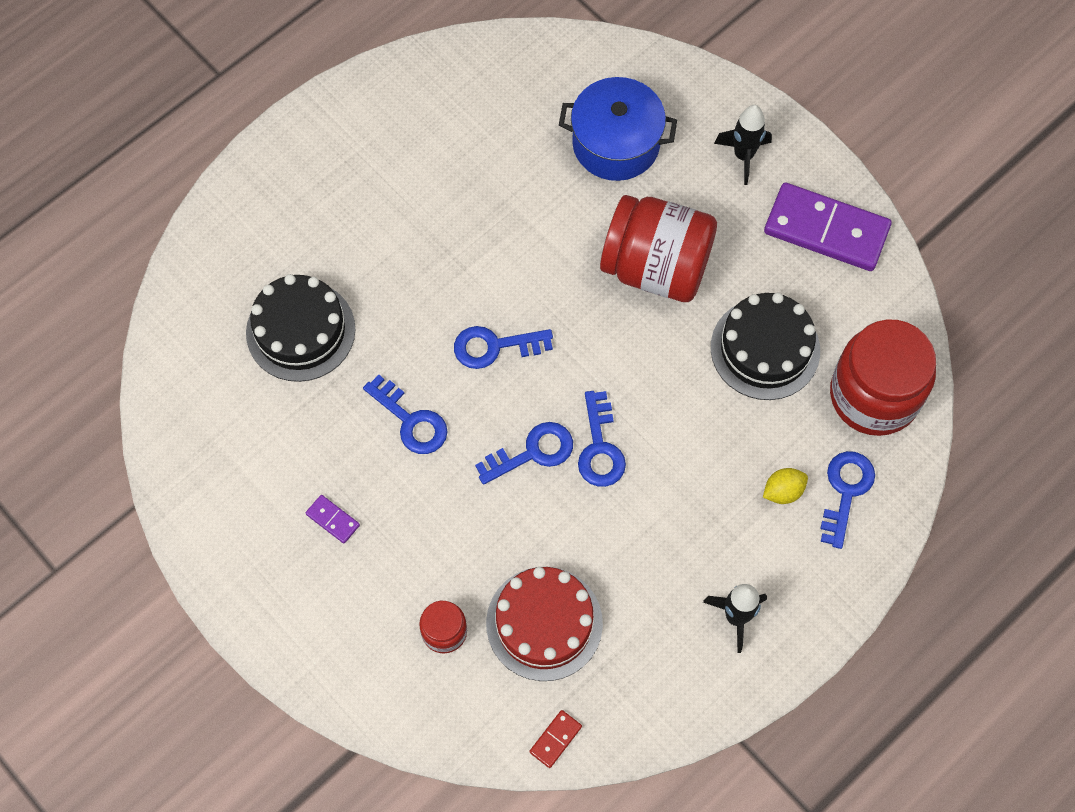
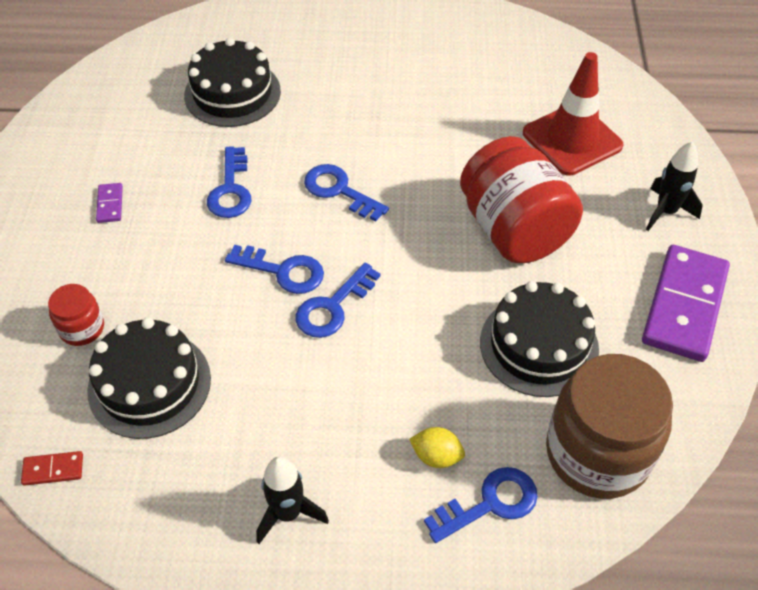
camera: 45 degrees right, 15 degrees down
(544, 623) = (149, 384): red cake -> black cake
(616, 143) = (572, 139): blue pot -> red traffic cone
(826, 229) = (684, 306): purple domino -> purple domino turned 45 degrees clockwise
(874, 395) = (597, 453): red jar -> brown jar

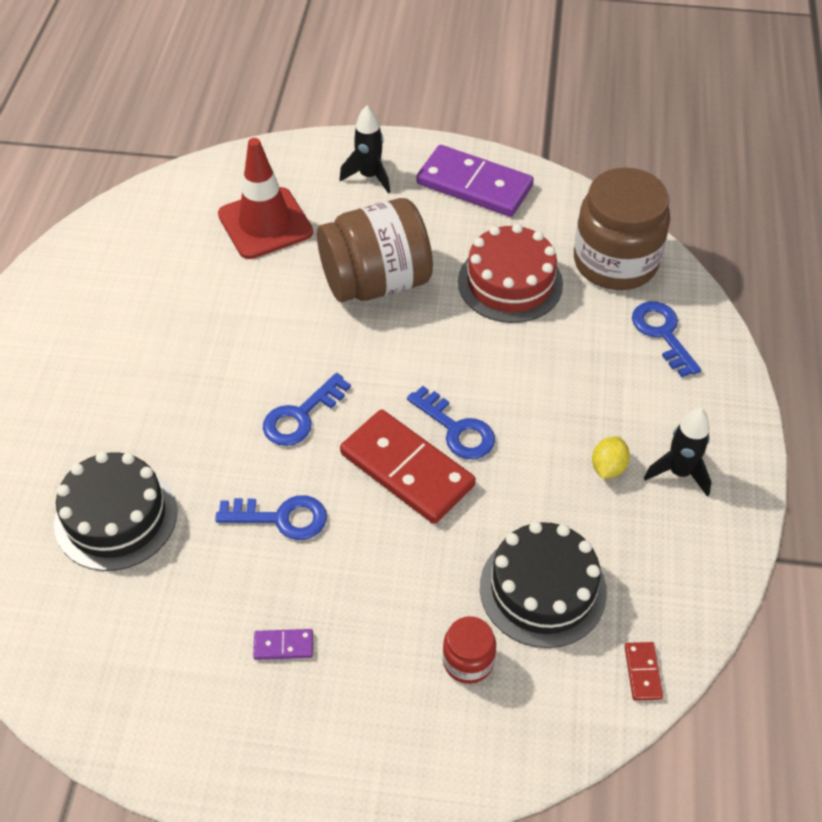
camera: 85 degrees left, 0 degrees up
(283, 271) = (406, 470): blue key -> red domino
(436, 456) = (620, 364): yellow lemon -> yellow lemon (608, 467)
(514, 230) = (376, 282): red jar -> brown jar
(539, 345) = (510, 282): black cake -> red cake

